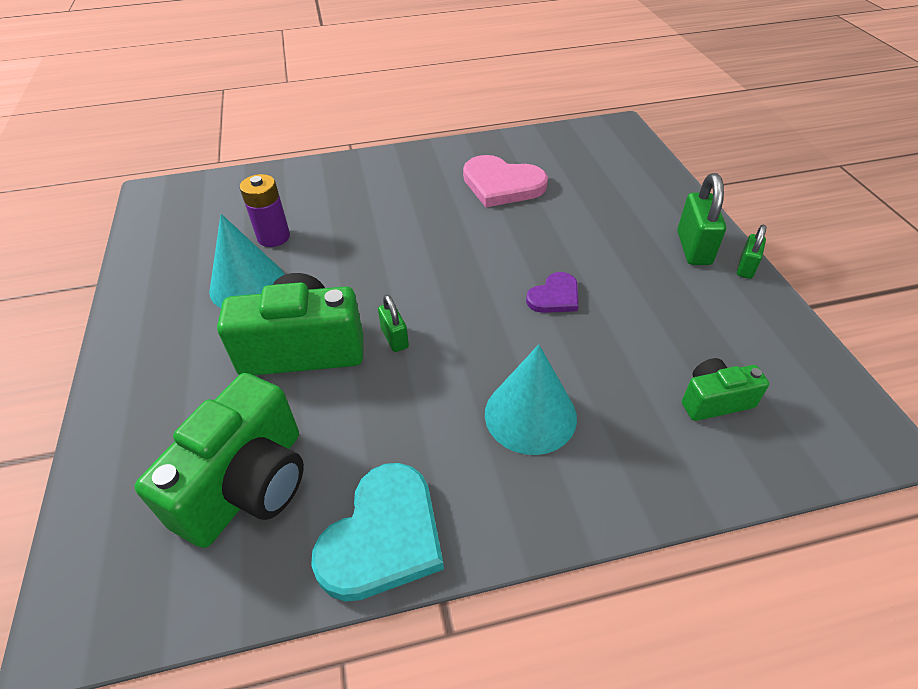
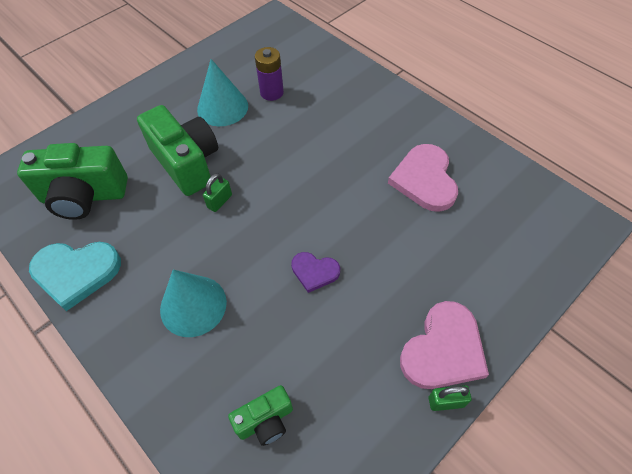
camera: 60 degrees right, 10 degrees up
(693, 248) = (443, 349): green padlock -> pink heart
(714, 400) = (265, 421): green camera -> green camera turned 105 degrees clockwise

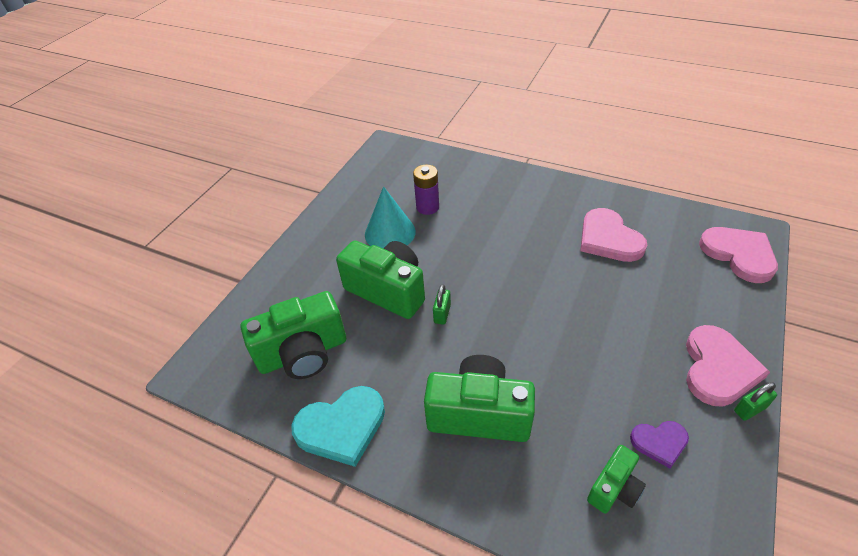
camera: 20 degrees left, 10 degrees down
(193, 305) = (479, 413): turquoise cone -> green camera
(314, 272) = (569, 344): purple heart -> purple heart (659, 442)
(551, 241) = (739, 254): none -> pink heart

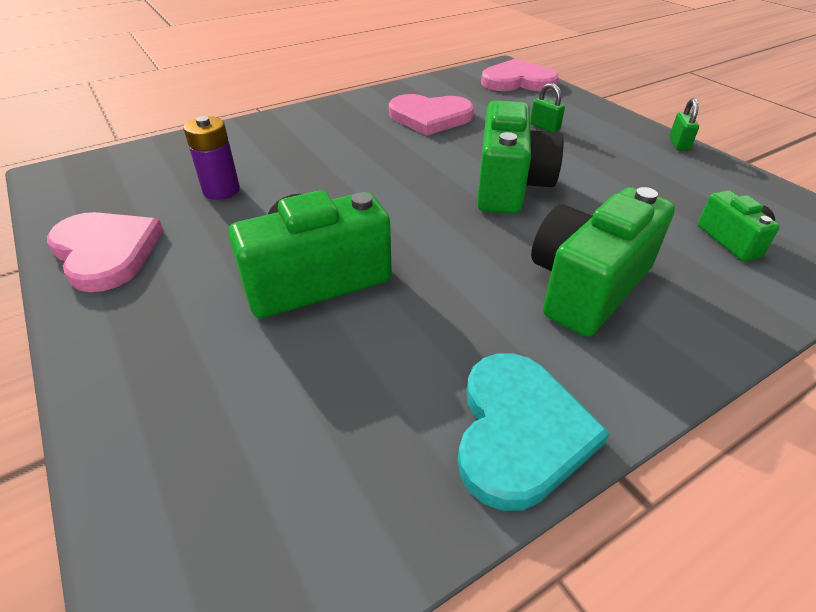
camera: 60 degrees left, 5 degrees down
(303, 353) = (331, 424): green camera -> green camera (509, 185)
(390, 233) = (216, 236): turquoise cone -> none
(442, 314) = (409, 251): green padlock -> green padlock (544, 127)
(659, 442) = (691, 195): purple heart -> none
(718, 368) = (627, 137): pink heart -> pink heart (106, 252)

